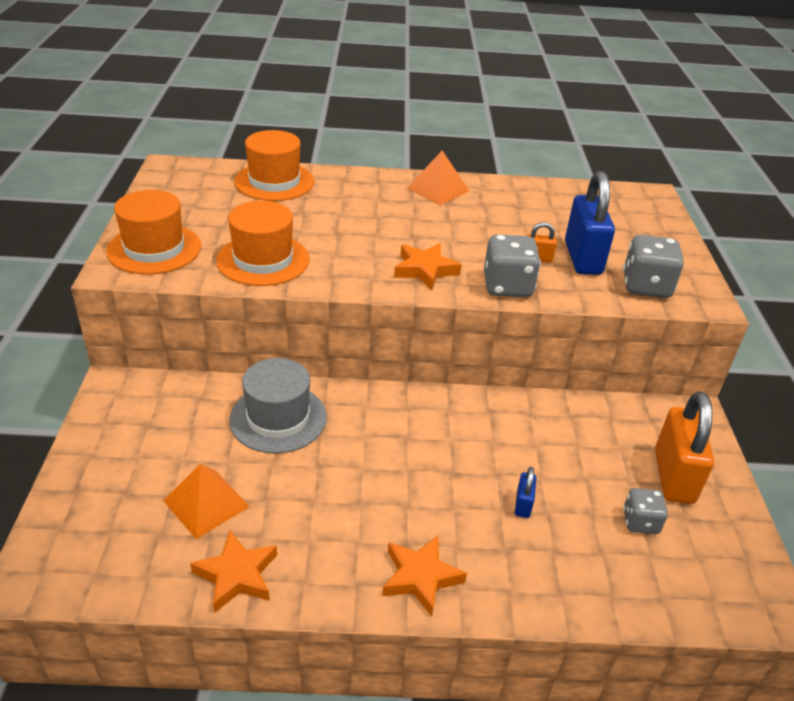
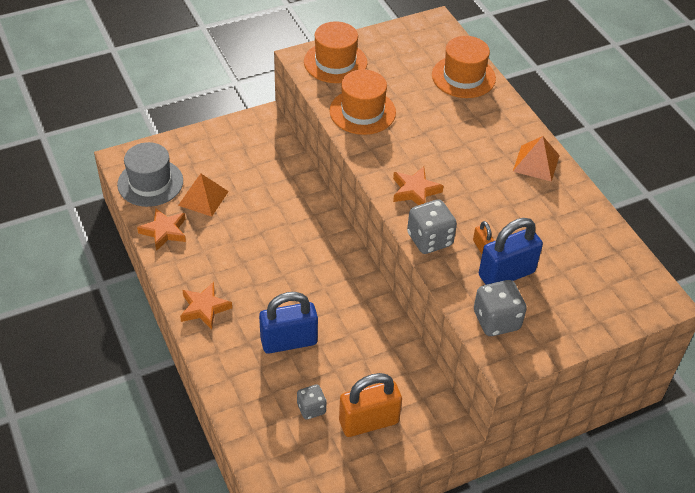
camera: 65 degrees right, 10 degrees up
(278, 418) = (286, 199): grey hat -> grey hat (150, 183)
(523, 504) = (289, 341): blue padlock -> blue padlock, size x2.23

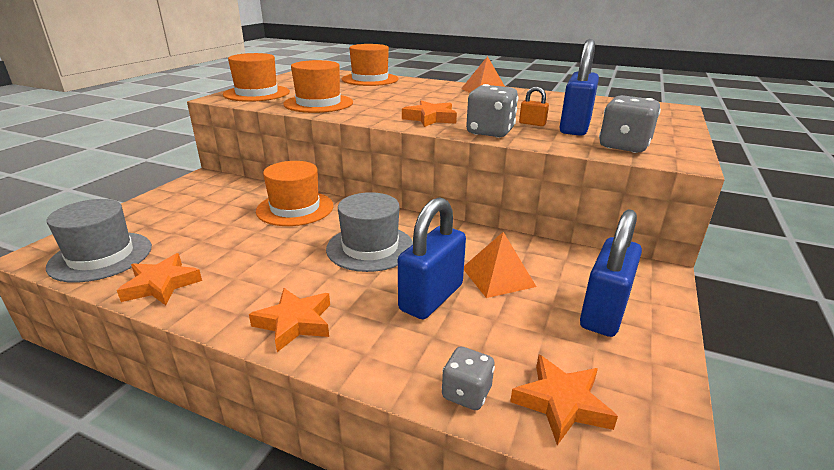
camera: 40 degrees left, 20 degrees down
(203, 198) = (189, 242): orange pyramid -> orange pyramid (498, 277)
(272, 444) = (561, 403): none -> orange star
(293, 201) = (295, 208): none -> orange hat
(300, 276) = (370, 247): none -> grey hat
(311, 408) = (541, 338): grey dice -> grey dice (466, 393)
(368, 421) = (604, 312): orange padlock -> blue padlock

